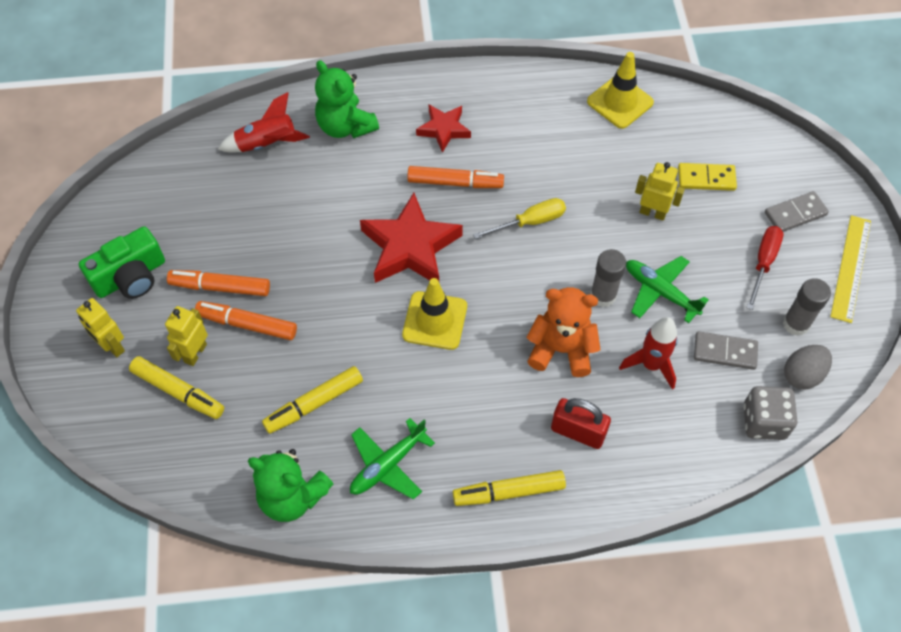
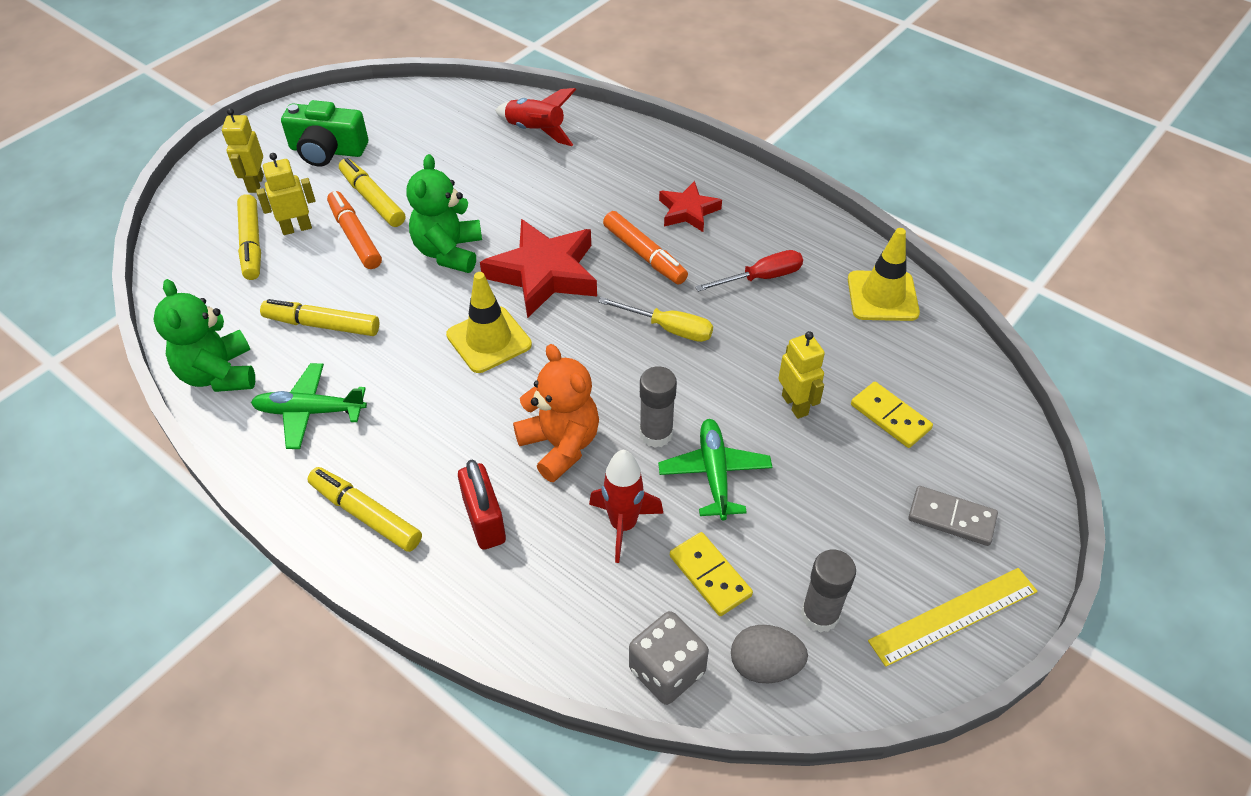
camera: 45 degrees right, 10 degrees down
(220, 287) = (372, 199): orange marker -> yellow marker
(345, 126) = (611, 157): green teddy bear -> green teddy bear (449, 252)
(725, 352) = (710, 575): grey domino -> yellow domino
(763, 263) = (856, 533): red screwdriver -> red screwdriver (761, 278)

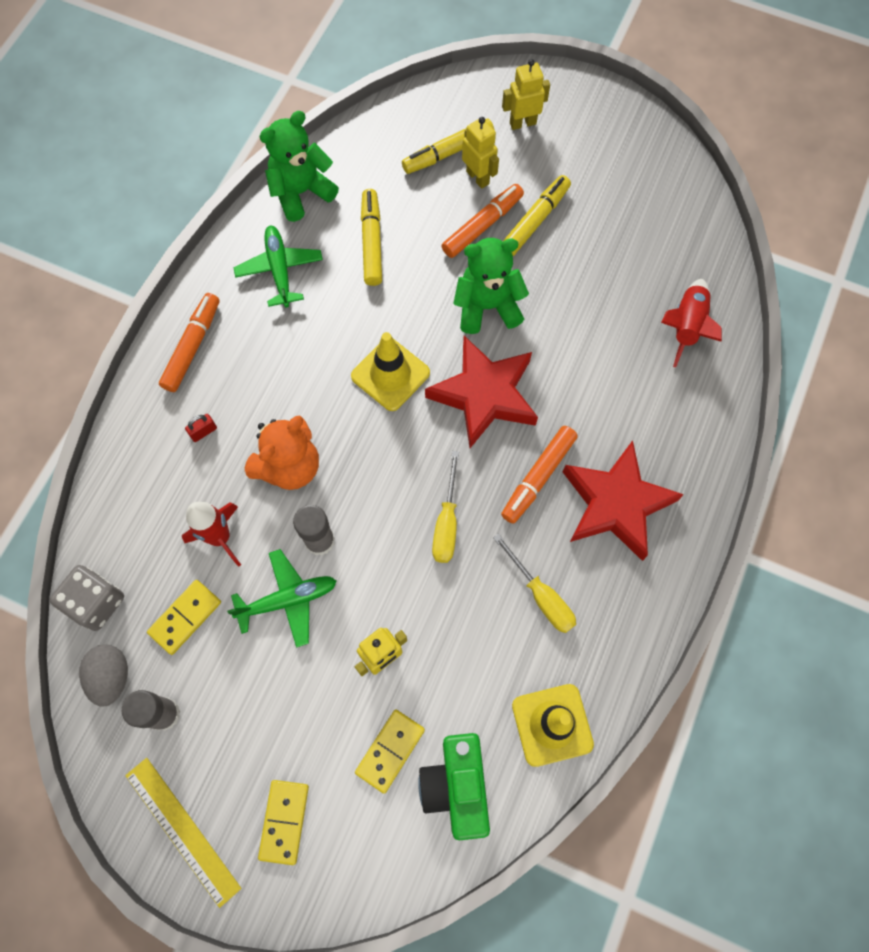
camera: 75 degrees right, 20 degrees up
(327, 150) = (587, 159): green camera -> green camera (456, 786)
(366, 514) = (193, 346): yellow marker -> orange marker
(484, 521) = (203, 432): red padlock -> red padlock, size x0.49
(688, 211) = (616, 504): red star -> red star, size x1.76
(761, 278) = (541, 596): red screwdriver -> yellow screwdriver
(951, 518) = (284, 821): grey domino -> yellow domino

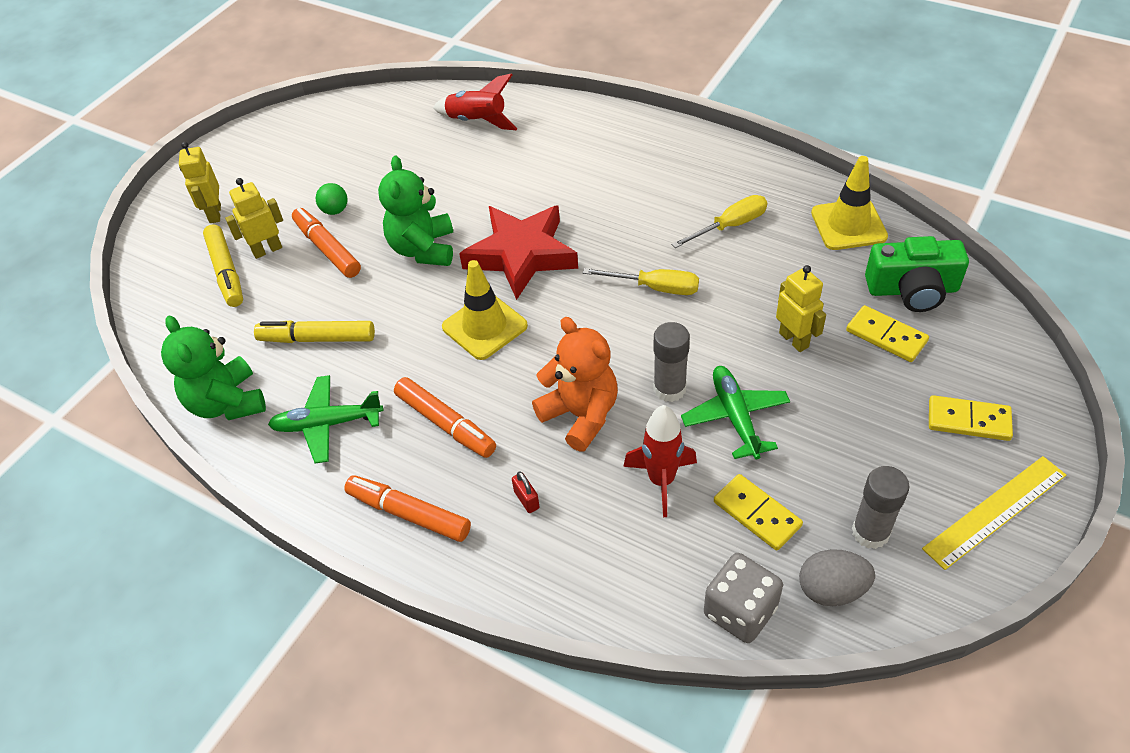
camera: 80 degrees left, 20 degrees down
(535, 221) = (335, 210): yellow marker -> green ball
(538, 477) = (613, 222): orange marker -> orange marker (445, 424)
(616, 504) = (644, 174): red star -> none

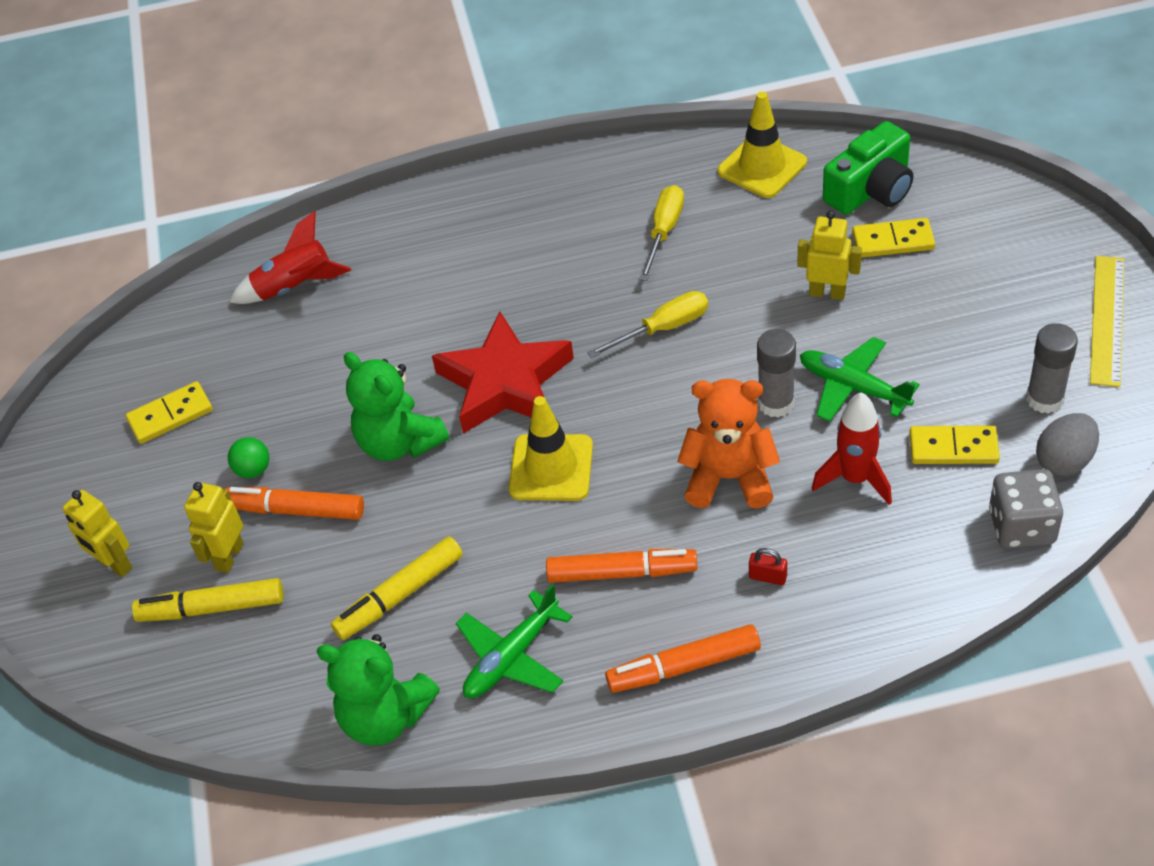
camera: 40 degrees left, 0 degrees up
(226, 272) = (212, 608): yellow marker -> yellow marker turned 150 degrees clockwise
(968, 420) = (1020, 265): yellow domino -> yellow domino (170, 415)

